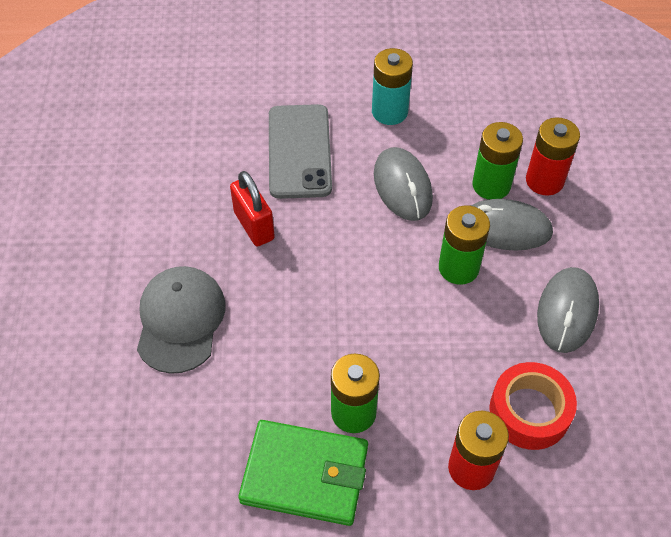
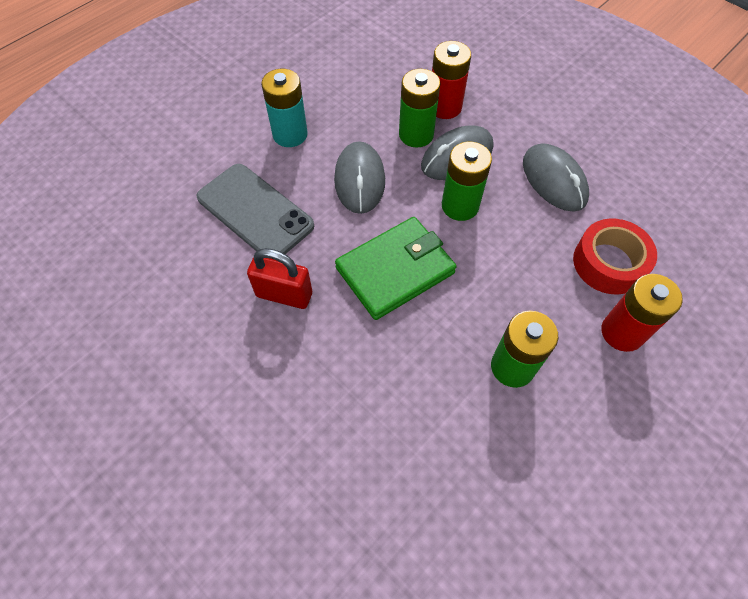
camera: 45 degrees left, 5 degrees up
(180, 320) = (310, 419): grey cap -> none
(305, 474) = (534, 444): green wallet -> green wallet (395, 270)
(402, 186) = (359, 180): grey mouse -> grey mouse turned 60 degrees clockwise

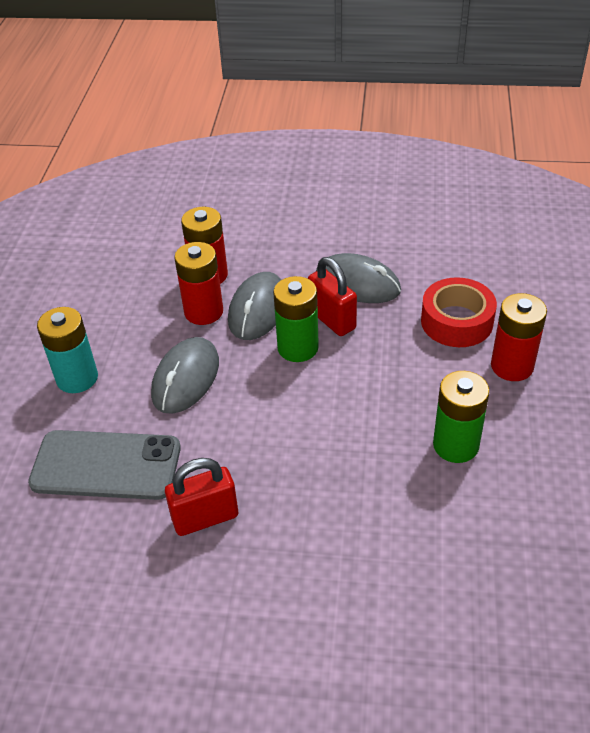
camera: 35 degrees left, 15 degrees down
(359, 180) = (186, 378): grey mouse -> grey mouse turned 60 degrees clockwise
(395, 270) = (289, 433): green wallet -> none
(416, 135) = (203, 311): green battery -> red battery
(506, 199) = (332, 319): none -> red padlock

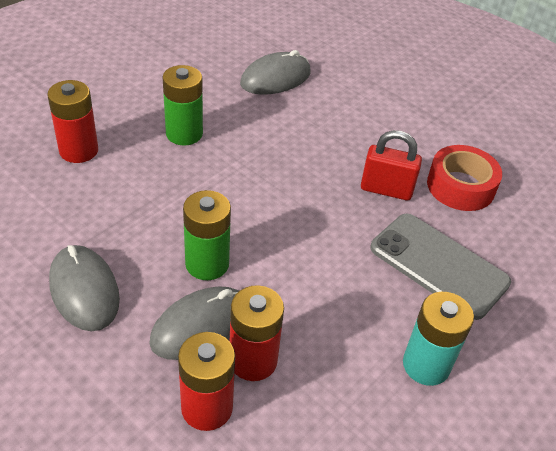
camera: 150 degrees left, 0 degrees up
(186, 378) = (325, 298): grey mouse -> grey mouse (275, 78)
(332, 319) = (150, 270): red padlock -> none
(456, 321) = (62, 202): red tape -> red tape (460, 186)

